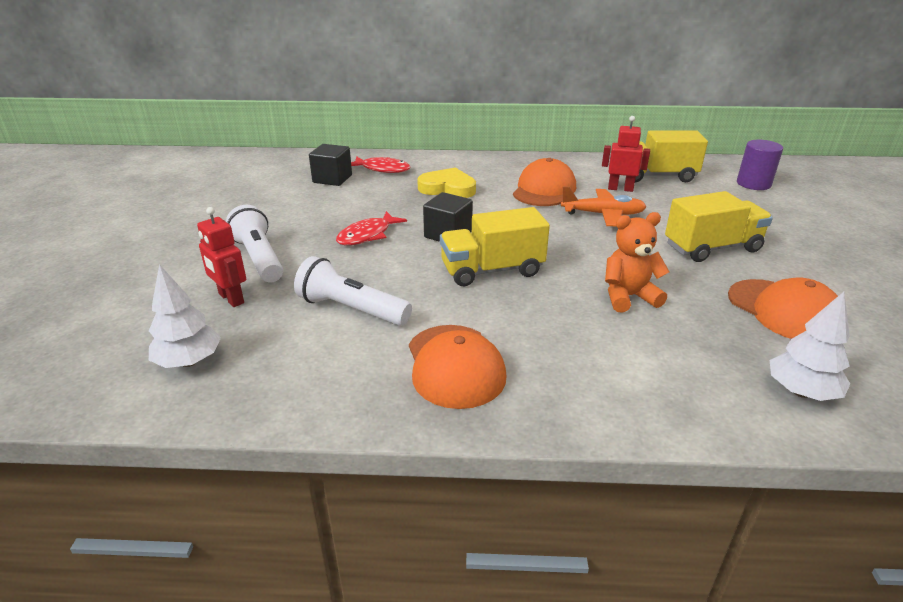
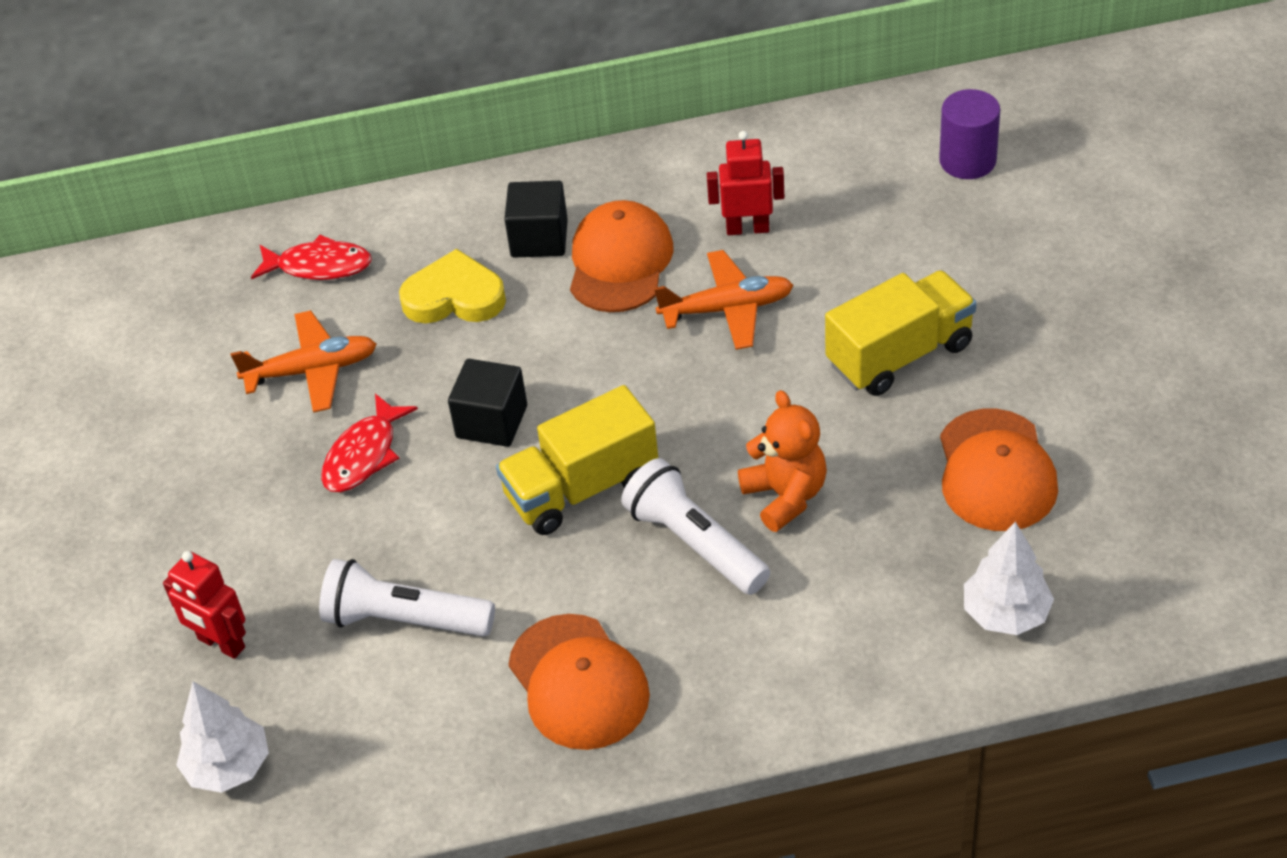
camera: 10 degrees left, 15 degrees up
(259, 258) = (217, 550): white flashlight -> white flashlight (695, 543)
(332, 179) = (240, 317): black cube -> black cube (539, 239)
(357, 201) = (312, 371): none -> orange plane
(628, 297) = (785, 496): orange teddy bear -> orange teddy bear turned 90 degrees clockwise
(656, 176) = (805, 174): yellow truck -> none
(784, 311) = (996, 471): orange cap -> orange cap turned 45 degrees clockwise

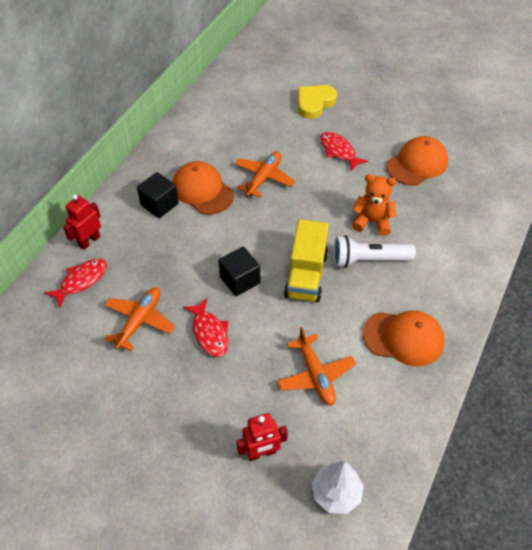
camera: 55 degrees left, 5 degrees up
(404, 619) = (315, 375): white flashlight -> orange plane
(454, 297) = (157, 249): yellow heart -> yellow heart (314, 103)
(747, 228) = (230, 147): red robot -> red robot (89, 241)
(899, 355) = (339, 151): yellow truck -> red fish
(967, 161) = (269, 79): purple cylinder -> none
(996, 471) = (417, 164): orange cap -> orange cap turned 75 degrees counterclockwise
(1005, 613) = (481, 202): white tree -> none

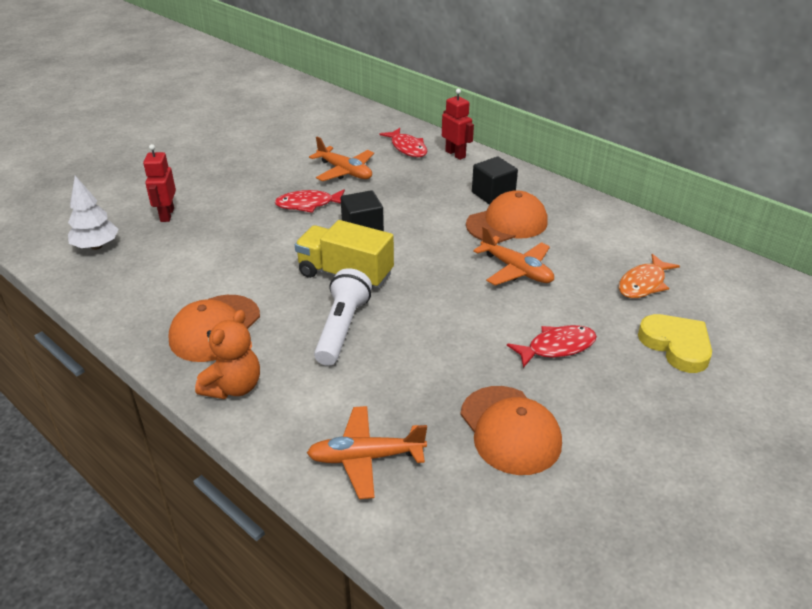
camera: 105 degrees right, 15 degrees down
(257, 117) = (643, 284): none -> orange fish
(315, 375) = (217, 257): orange plane -> orange plane (365, 458)
(372, 221) = (405, 347): orange teddy bear -> orange teddy bear (233, 387)

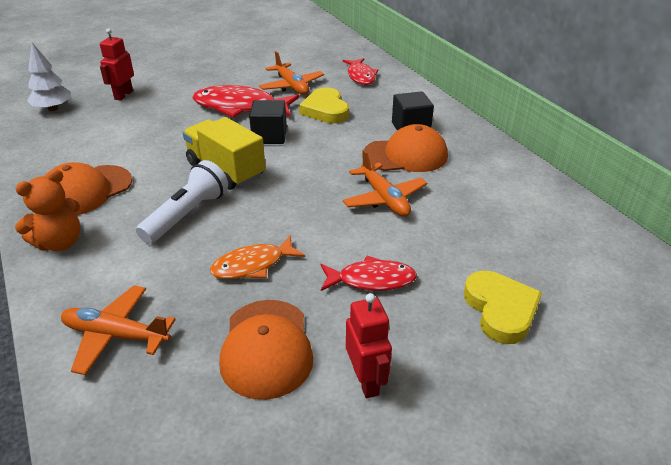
camera: 20 degrees right, 0 degrees up
(308, 204) = (240, 107): red fish -> red fish, size x1.61
(398, 191) = (325, 110): none -> yellow heart
(455, 154) = (401, 88): red robot -> red robot (366, 381)
(643, 284) = (506, 239): orange fish -> orange fish (253, 265)

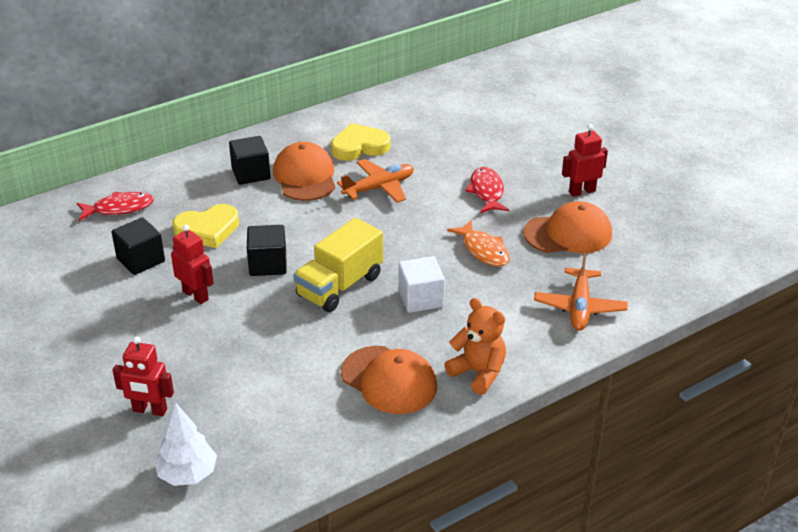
camera: 95 degrees left, 0 degrees up
(187, 215) = (420, 298): white flashlight -> white cube
(240, 107) = (196, 295): red fish -> red robot
(291, 86) = (141, 260): orange plane -> black cube
(500, 310) = (503, 140): yellow heart -> yellow heart (359, 147)

